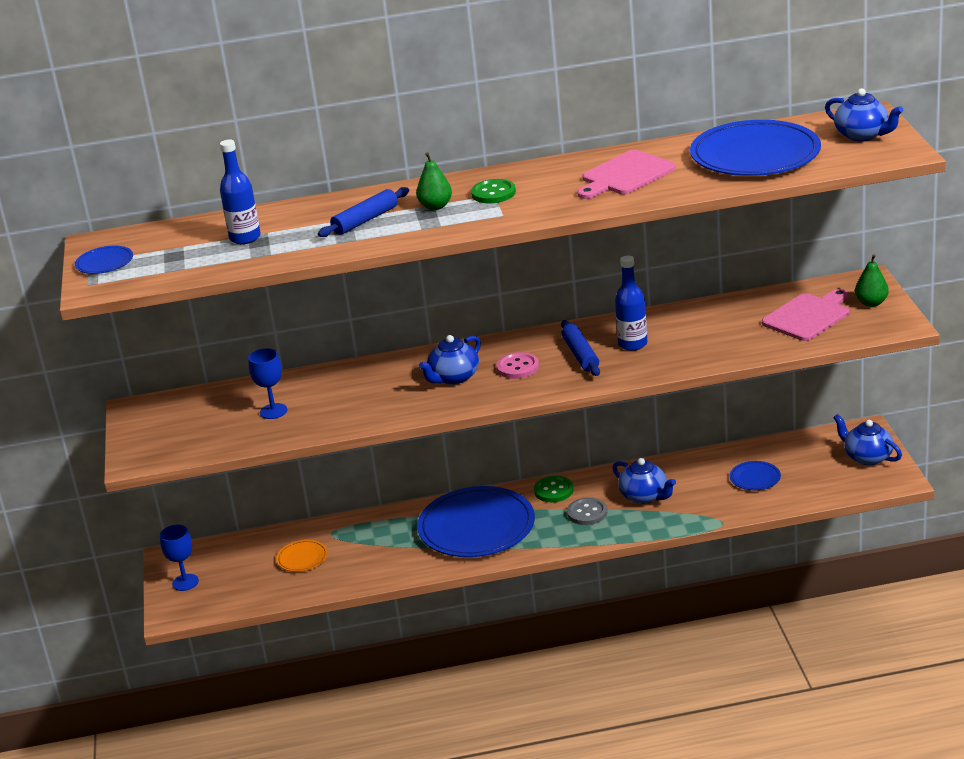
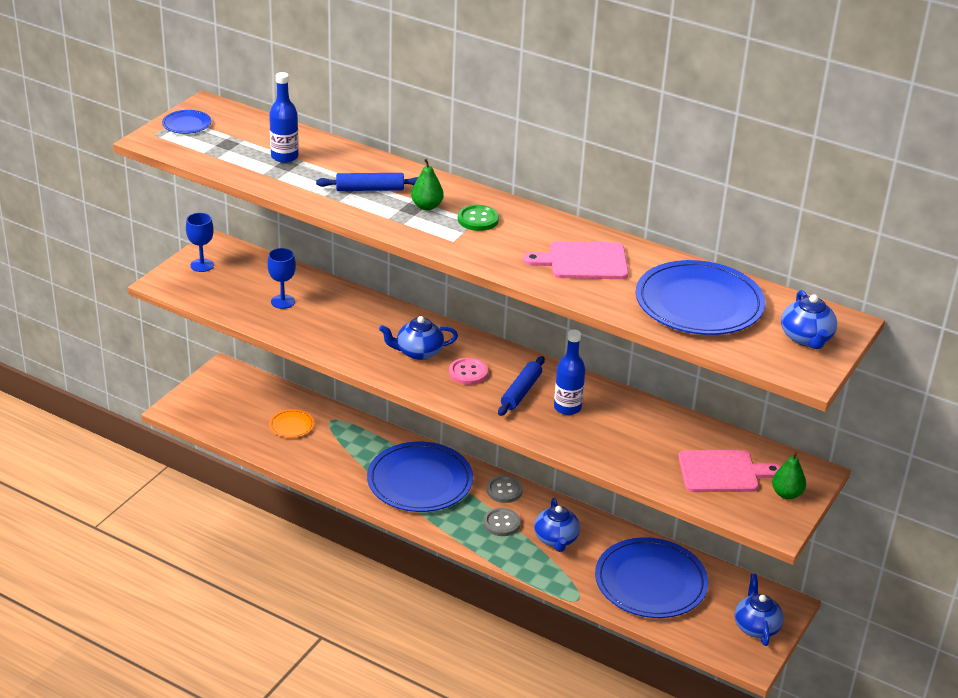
camera: 35 degrees right, 5 degrees up
(185, 582) = (209, 393): blue goblet -> blue goblet (202, 265)
(553, 490) = (504, 490): green button -> grey button
(755, 478) = (650, 582): blue plate -> blue plate, size x2.29

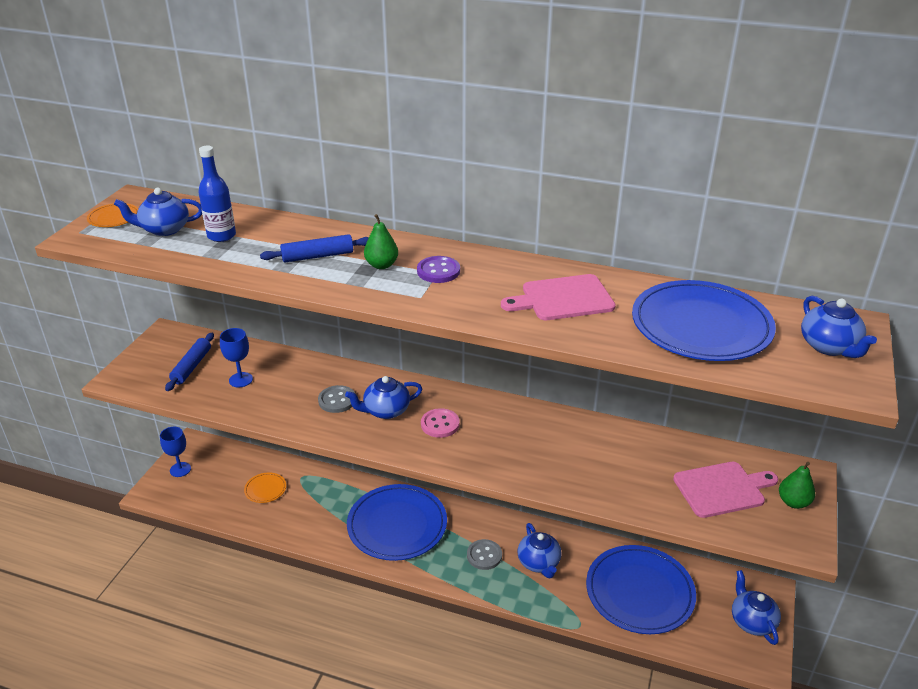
camera: 10 degrees left, 0 degrees up
(187, 124) = (114, 218): blue plate -> orange plate
(202, 265) = (155, 355): blue goblet -> blue goblet (180, 469)
(232, 143) = (164, 229): none -> blue teapot
(478, 219) = (438, 271): green button -> purple button
(504, 490) = (477, 520): grey button -> grey button (337, 400)
(521, 392) = (497, 436): blue rolling pin -> blue rolling pin (191, 366)
(567, 407) = (547, 445): blue bottle -> none

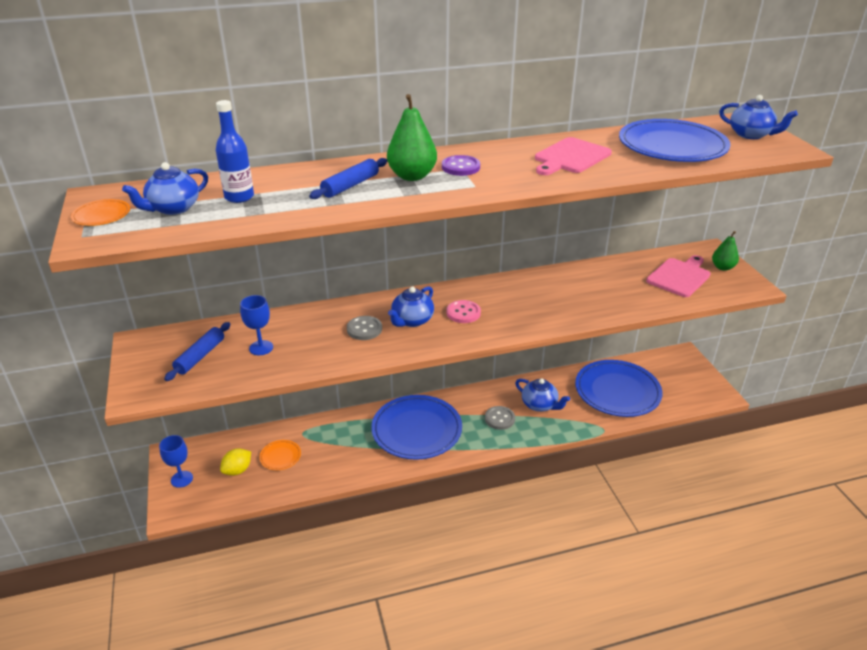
camera: 35 degrees left, 0 degrees up
(191, 366) = (200, 356): blue rolling pin -> blue rolling pin turned 45 degrees clockwise
(224, 484) = (237, 470): none -> yellow lemon
(381, 265) = (412, 176): green pear -> green pear, size x1.58
(752, 621) = (692, 375): blue teapot -> none

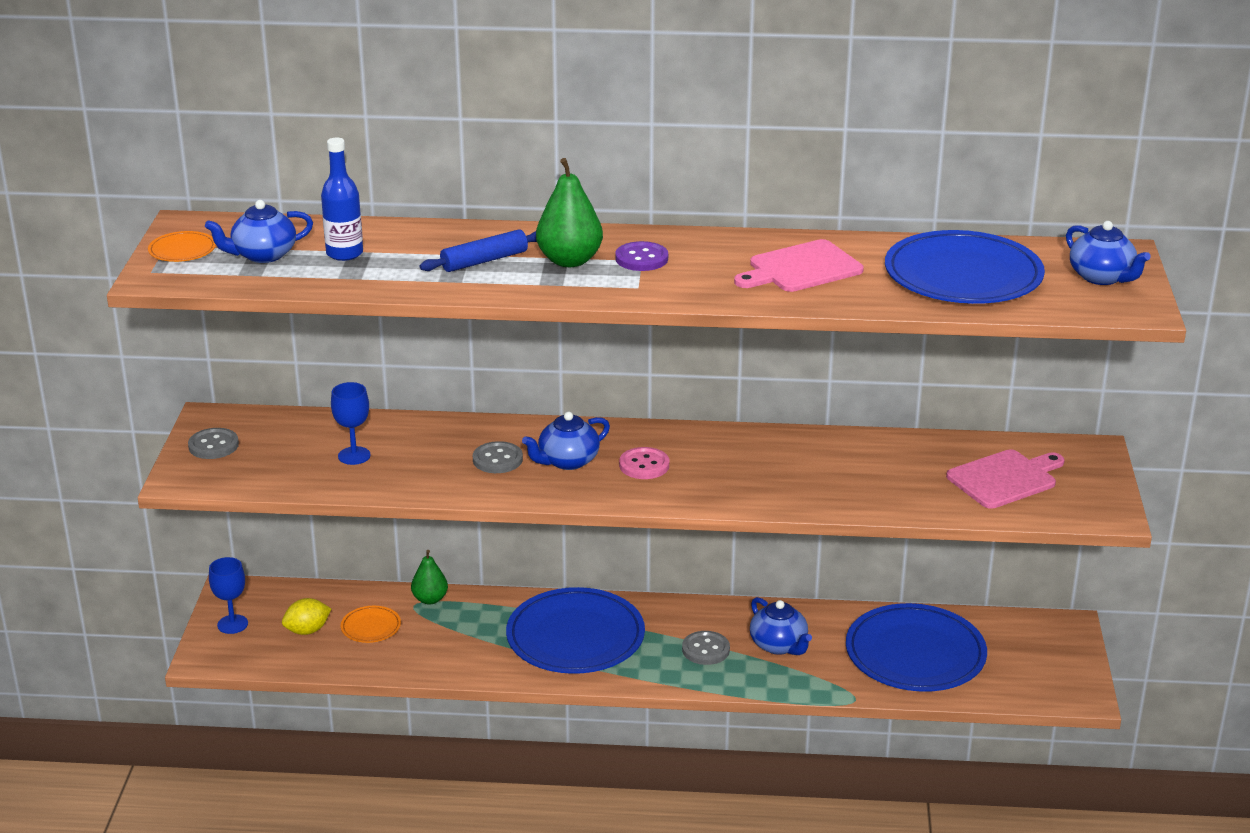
camera: 20 degrees right, 5 degrees down
(150, 362) = (213, 445): none -> grey button
(200, 356) = (275, 451): blue rolling pin -> none
(722, 267) = (1087, 479): green pear -> green pear (430, 599)

